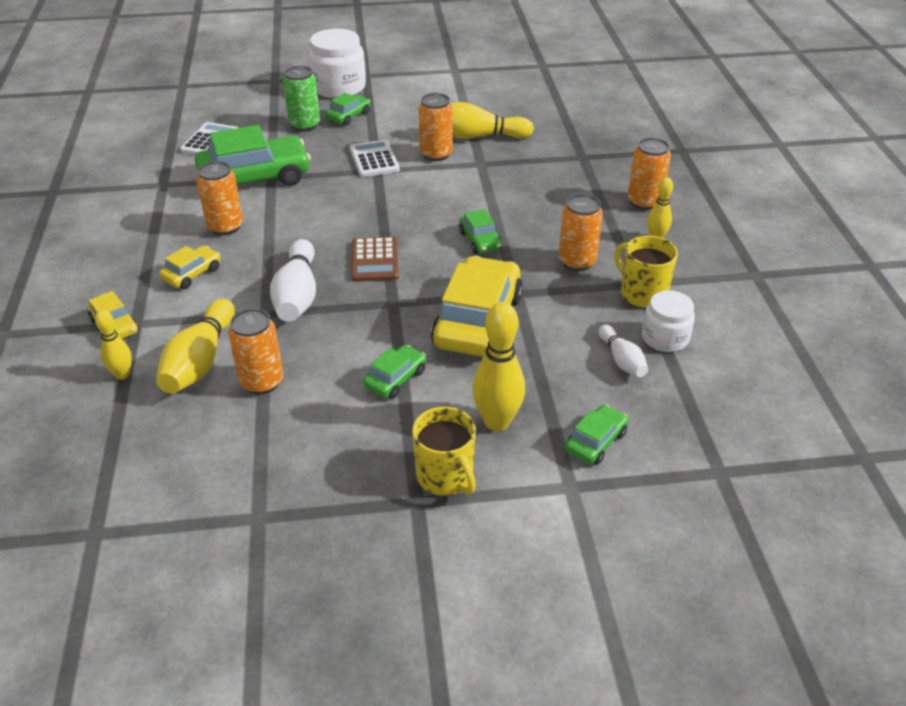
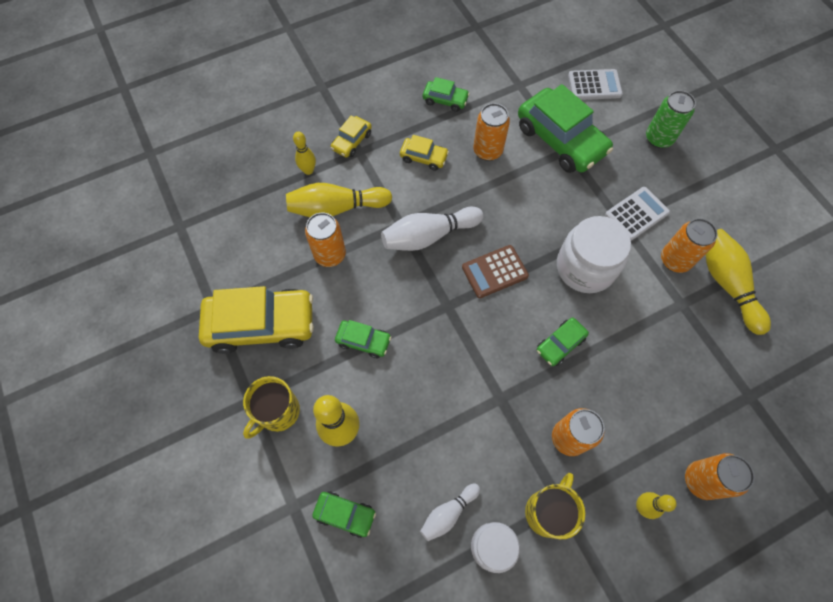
camera: 70 degrees right, 25 degrees up
(339, 87) = (739, 136): white jar -> white jar (585, 267)
(348, 116) = (695, 165): green car -> green car (445, 100)
(478, 321) = (451, 378): yellow car -> yellow car (261, 325)

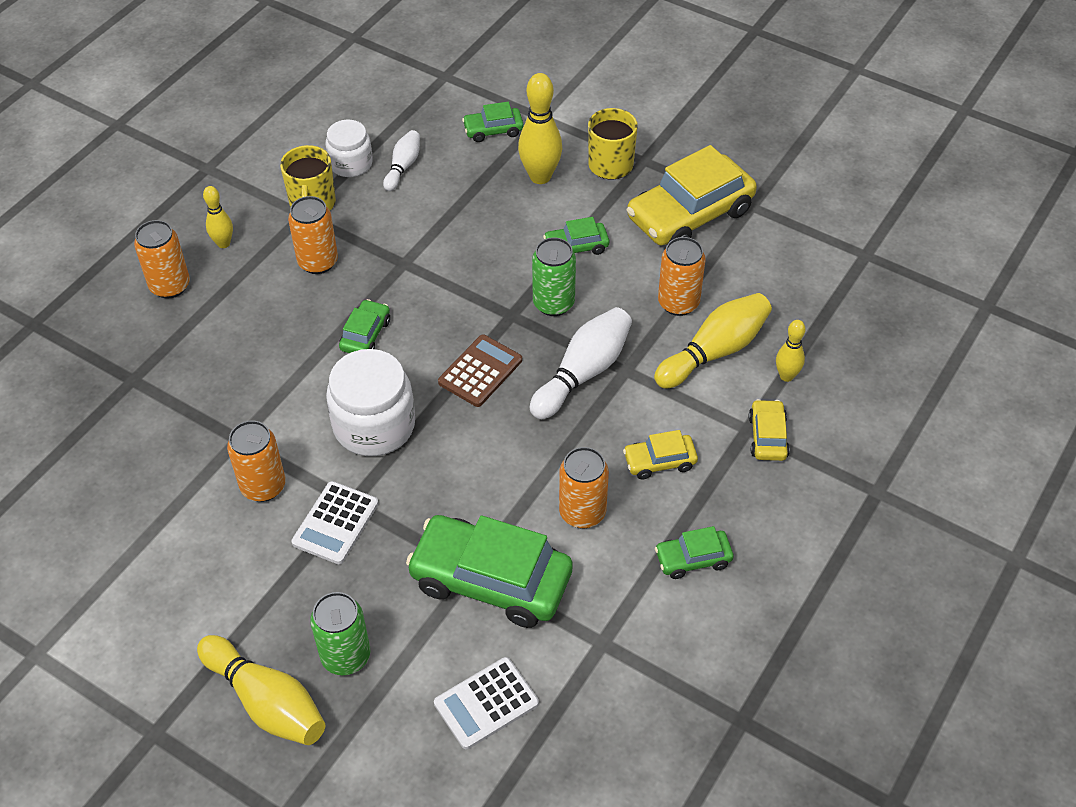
camera: 150 degrees right, 15 degrees down
(412, 299) = (553, 303): none -> green can
(726, 283) = (187, 488): yellow bowling pin -> yellow bowling pin (266, 702)

